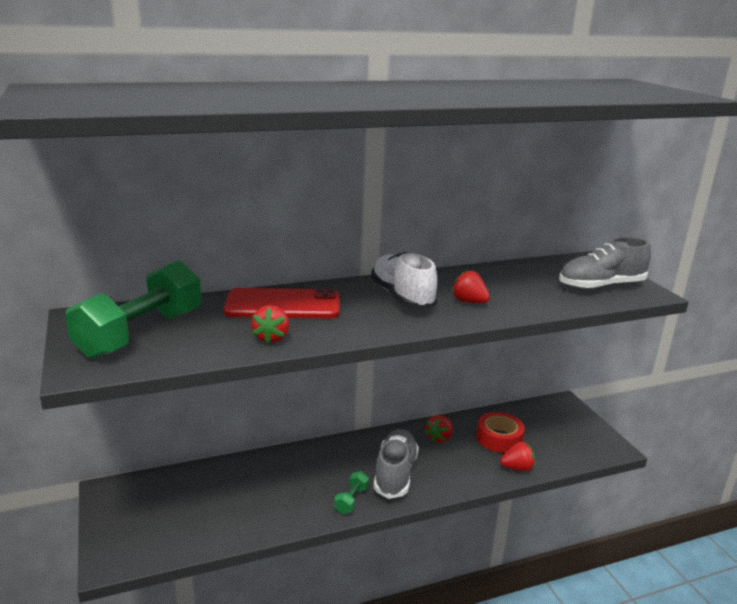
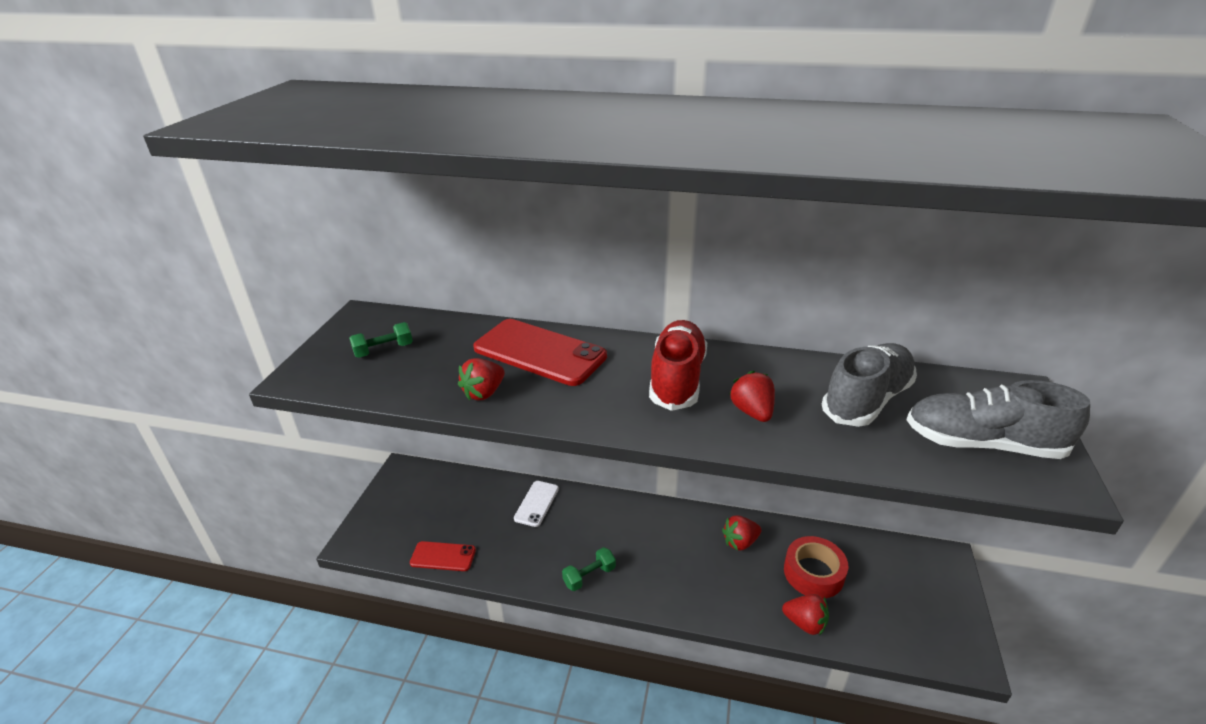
camera: 35 degrees right, 10 degrees up
(141, 334) = (384, 350): green dumbbell -> green dumbbell, size x0.42
(213, 537) = (443, 556): none -> red phone
(263, 469) = (536, 503): none -> white phone
(395, 474) = (657, 565): grey shoe -> grey shoe (866, 400)
(402, 297) = (677, 379): white shoe -> red shoe

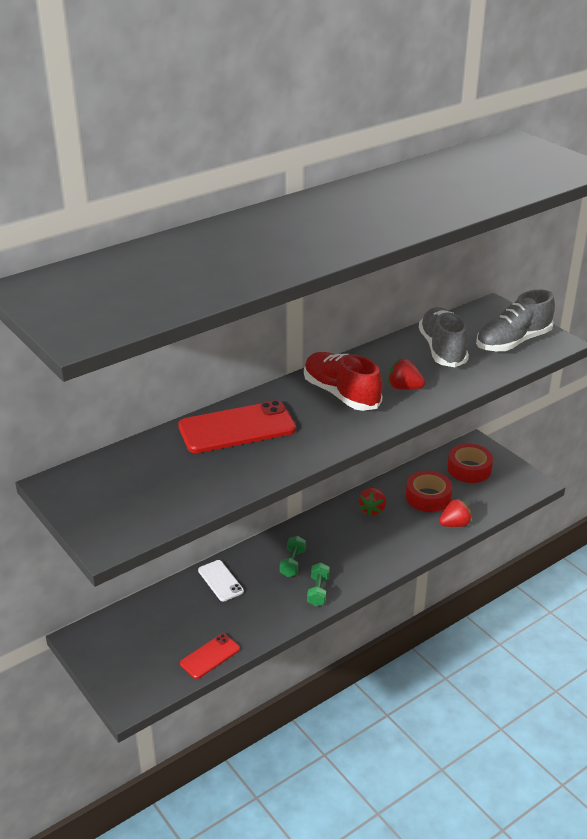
camera: 50 degrees left, 0 degrees up
(384, 350) = (129, 491): green dumbbell -> green dumbbell (292, 563)
(484, 393) = (251, 469): red strawberry -> none
(901, 579) = (469, 469): none -> red tape

